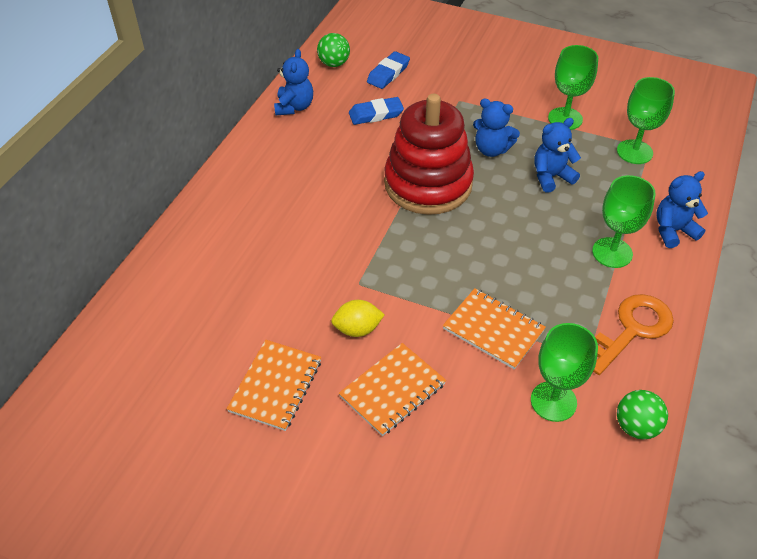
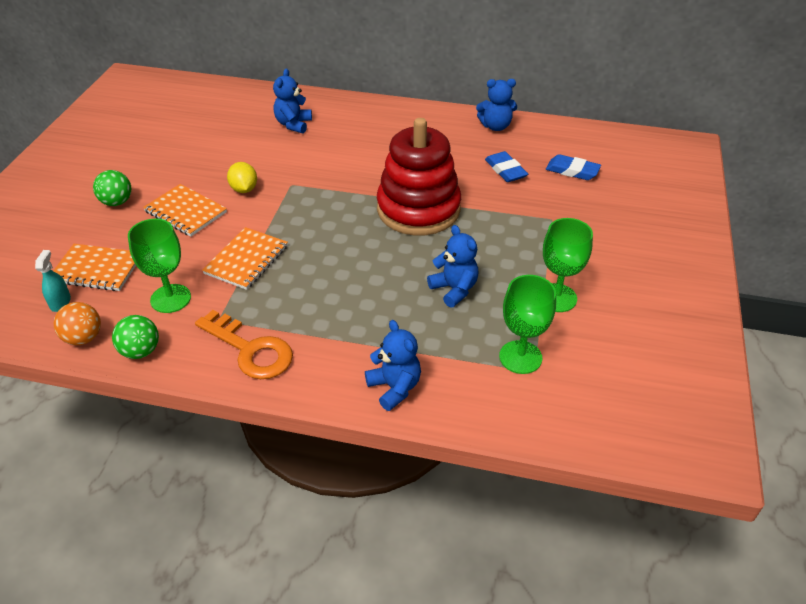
camera: 80 degrees right, 5 degrees down
(276, 386) = (191, 160): orange notebook -> orange notebook (97, 269)
(334, 64) = (570, 138): green ball -> green ball (117, 202)
(491, 149) = (482, 246): blue teddy bear -> blue teddy bear (293, 124)
(555, 521) = (60, 302): none -> turquoise spray bottle
(612, 252) = (352, 336): green goblet -> none
(617, 486) = (83, 338): none -> orange ball

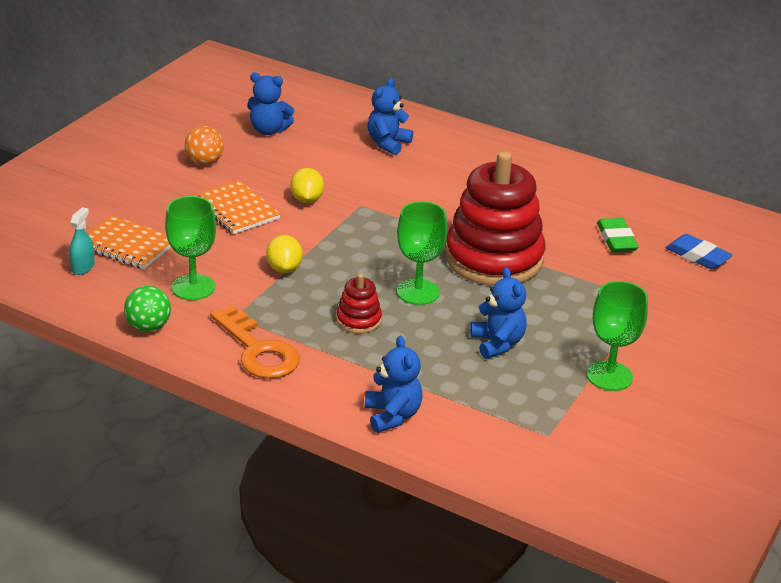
camera: 15 degrees right, 10 degrees down
(83, 338) = (96, 303): orange ball -> orange ball (204, 162)
(117, 202) = (167, 185): green ball -> none
(246, 260) = (284, 269): orange notebook -> yellow lemon
(329, 296) = (358, 320): none -> red stacking toy
(495, 126) = (628, 191): blue teddy bear -> blue teddy bear (268, 130)
(505, 170) = (616, 239): blue eraser -> green eraser
(520, 357) = (539, 420): green goblet -> green goblet (418, 292)

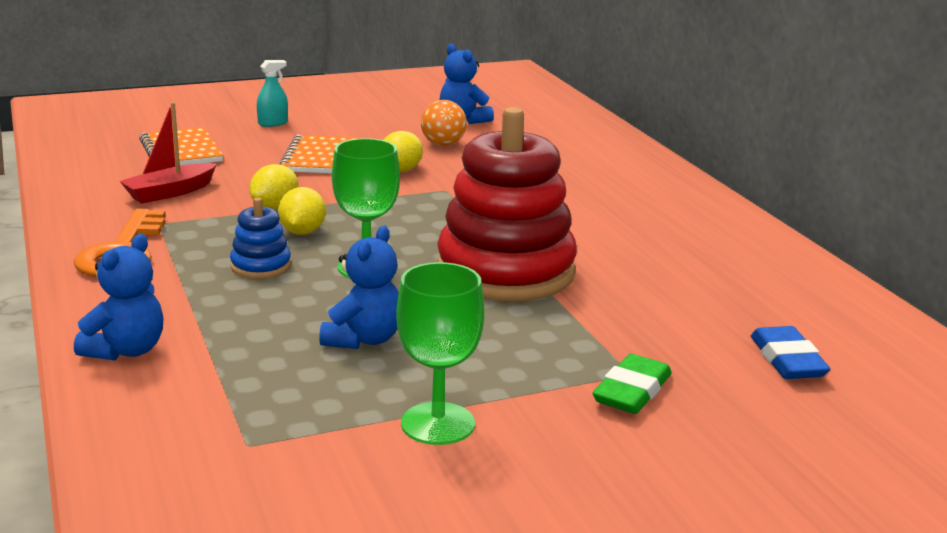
camera: 40 degrees right, 10 degrees down
(83, 267) = (116, 152): turquoise spray bottle -> turquoise spray bottle (273, 123)
(148, 327) = (75, 204): green ball -> none
(193, 287) = (170, 192): green goblet -> red boat
(204, 162) = (361, 123): orange ball -> orange ball (443, 144)
(336, 282) = (302, 232): none -> yellow lemon
(358, 320) = (261, 266): red stacking toy -> blue stacking toy
(388, 144) = (565, 158): blue teddy bear -> none
(616, 239) = (695, 306): green eraser -> green eraser (631, 391)

